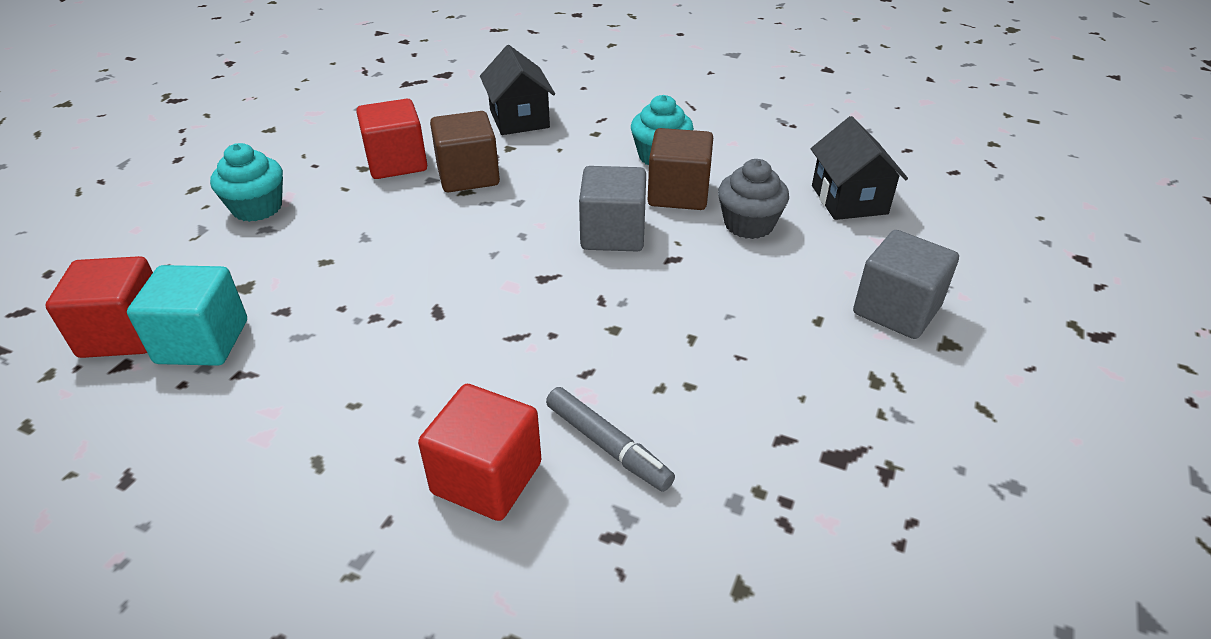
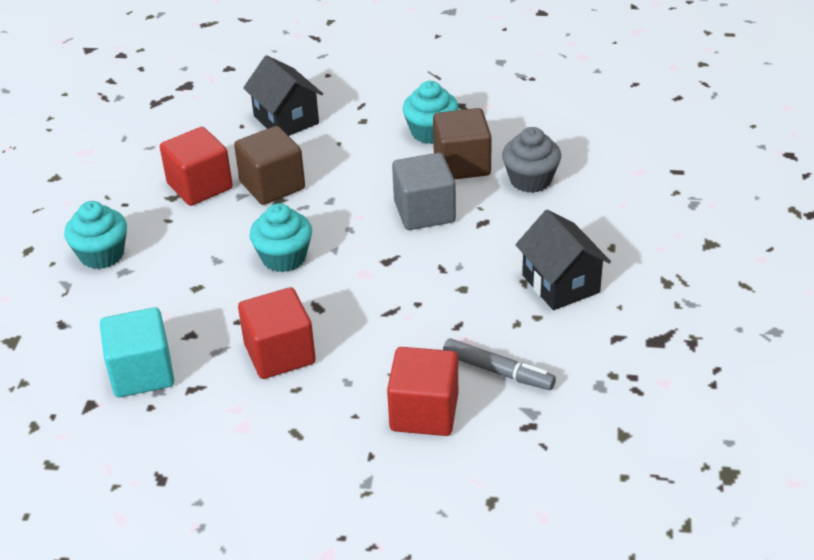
camera: 15 degrees left, 0 degrees up
(125, 333) = (71, 382): red cube -> red cube (280, 354)
(434, 250) = (284, 258): none -> turquoise cupcake
(849, 200) = (602, 141): black house -> black house (560, 284)
(896, 310) = (666, 226): grey cube -> none

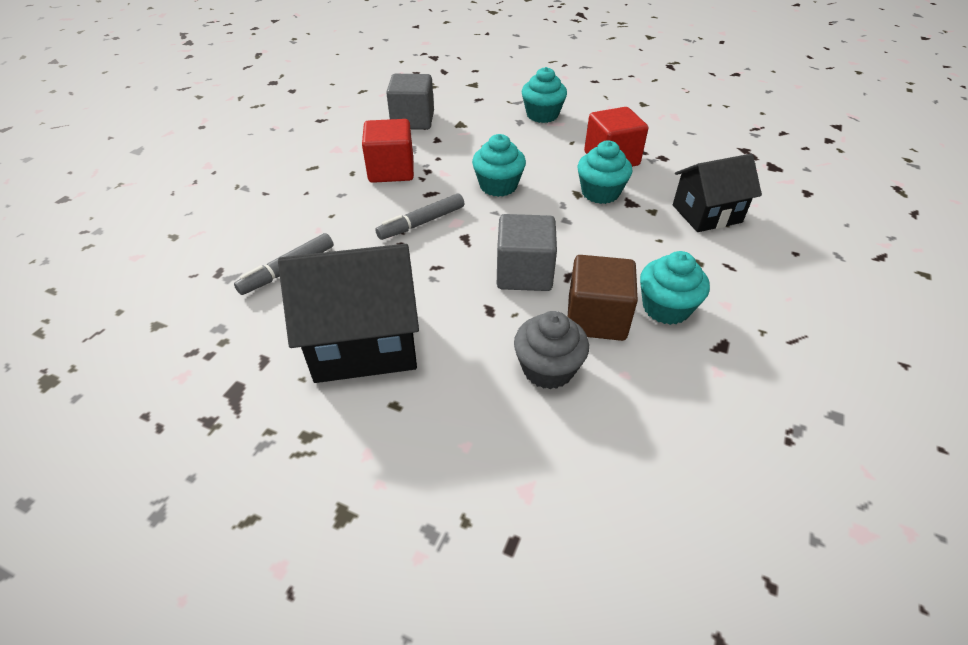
camera: 105 degrees right, 5 degrees up
(142, 373) = (413, 120): turquoise cube -> grey cube
(272, 185) = (600, 193): brown cube -> turquoise cupcake
(376, 297) = (422, 223): none -> grey marker
(424, 412) = (280, 223): red cube -> none
(560, 284) = (364, 342): black house -> black house, size x1.51

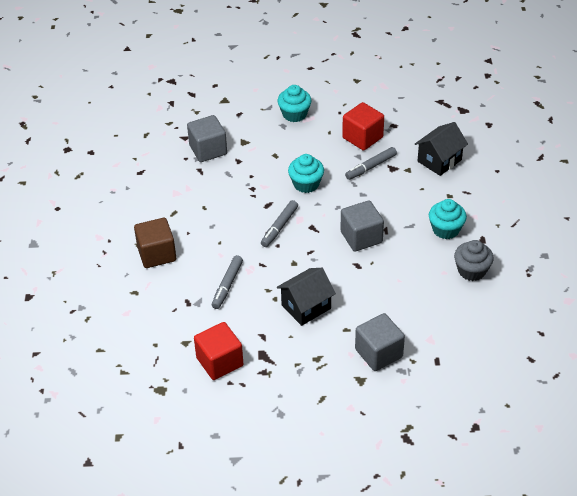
camera: 25 degrees left, 0 degrees up
(364, 342) = (306, 307): black house -> black house, size x0.66
(391, 170) = (228, 196): red cube -> red cube (219, 362)
(414, 475) = (378, 353): none -> grey cube
(548, 369) = (406, 284): grey cupcake -> grey cupcake (471, 271)
(596, 318) = (414, 249): brown cube -> brown cube (157, 254)
(600, 193) = (371, 167): turquoise cupcake -> grey marker

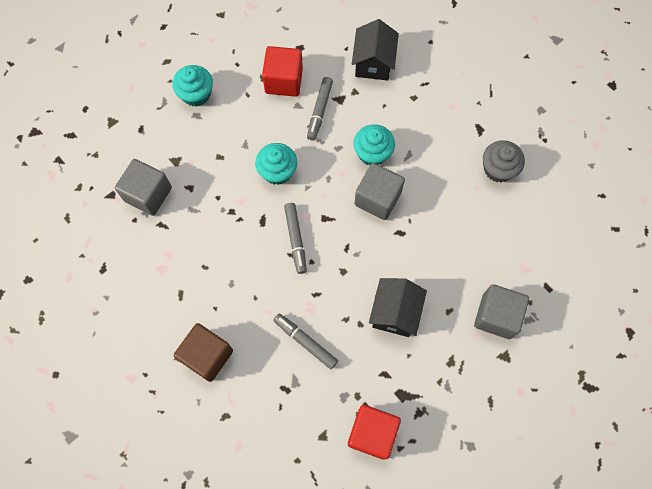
camera: 40 degrees left, 25 degrees up
(227, 285) = (305, 342): grey marker -> grey marker turned 150 degrees clockwise
(446, 229) = (441, 138): turquoise cupcake -> turquoise cupcake (372, 153)

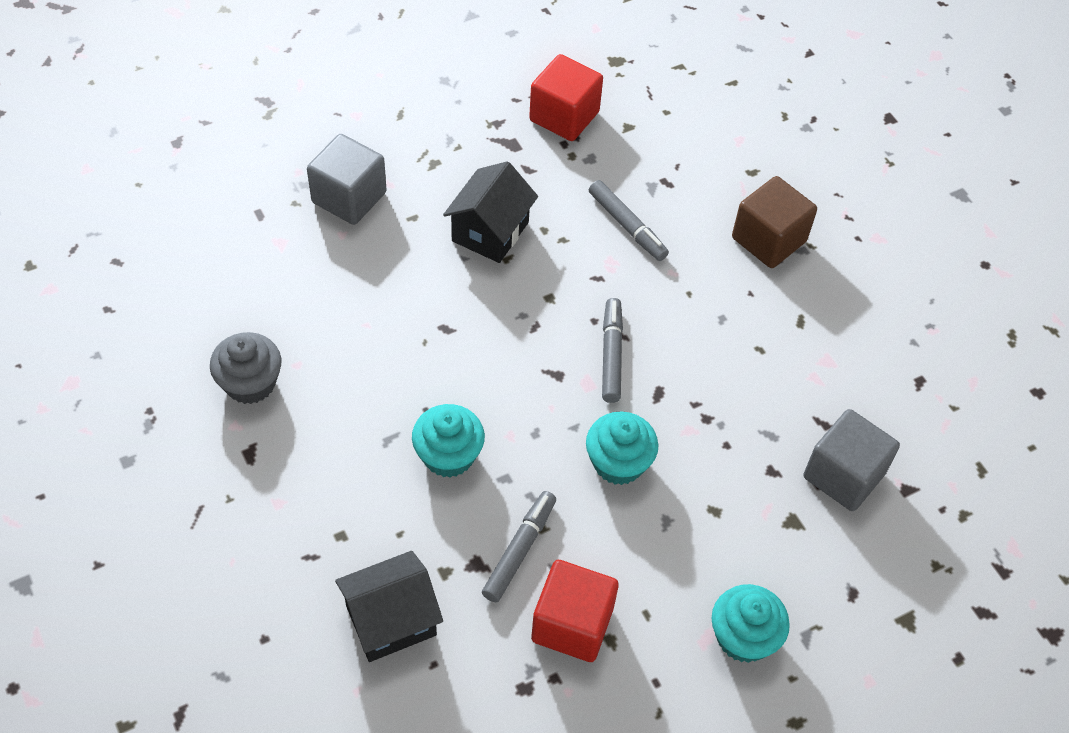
camera: 170 degrees left, 15 degrees down
(373, 63) = (391, 620): black house -> black house turned 45 degrees clockwise
(377, 198) = (464, 384): grey cube -> none

